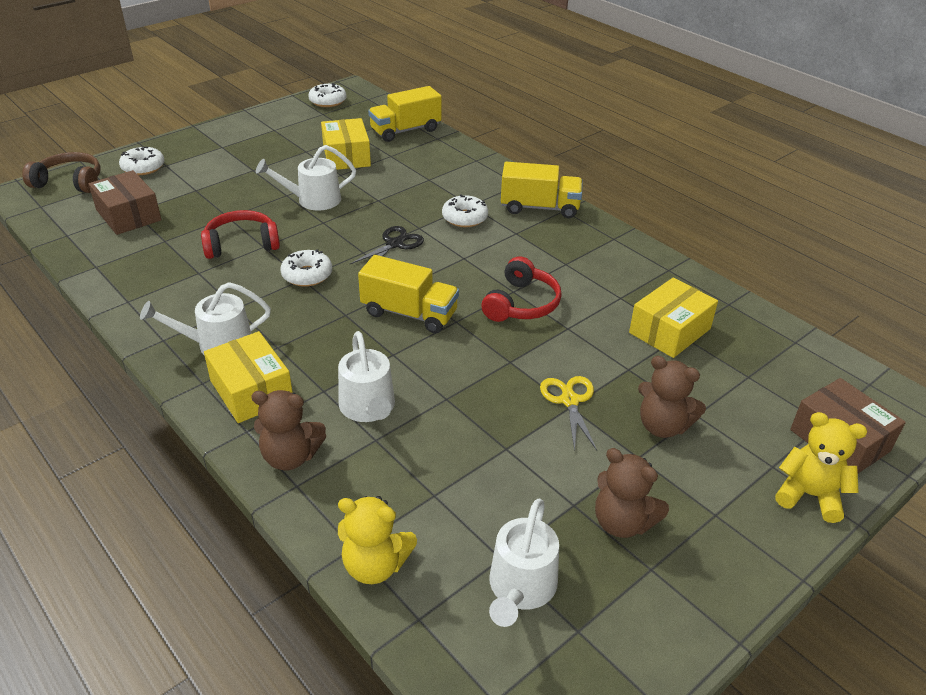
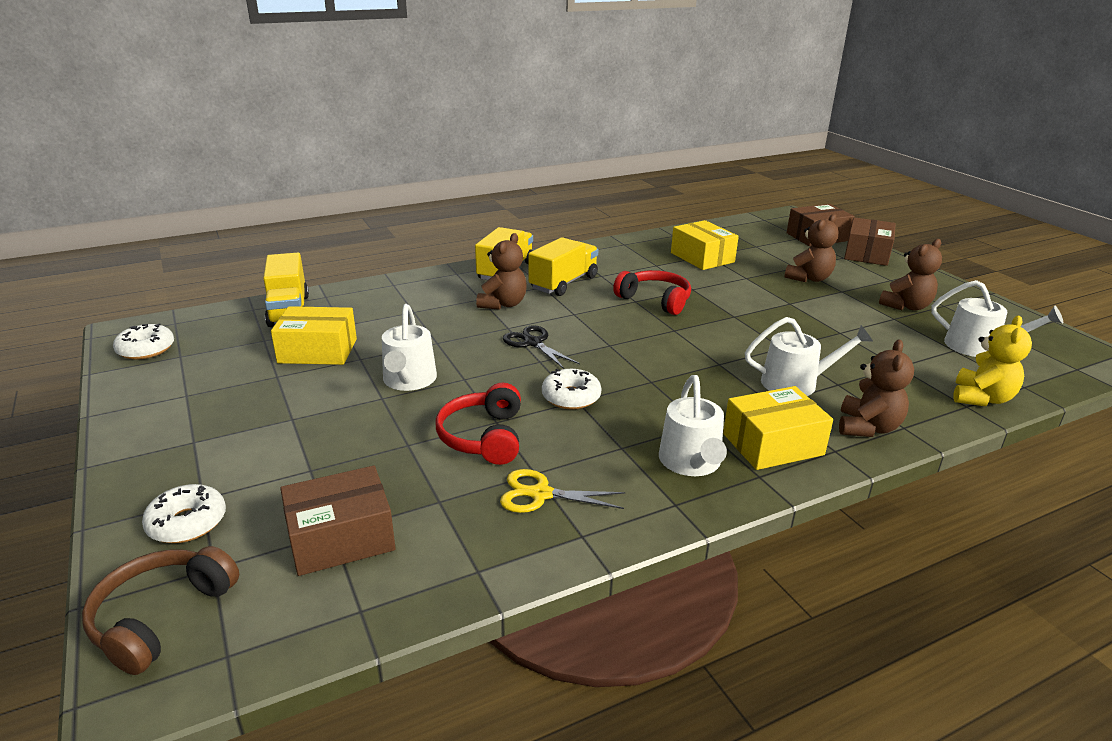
camera: 75 degrees left, 10 degrees down
(409, 313) = (657, 349): yellow truck -> yellow truck (563, 283)
(465, 218) = (503, 304): white donut -> brown teddy bear
(569, 400) = (783, 302): yellow scissors -> yellow scissors (540, 494)
(809, 495) = (867, 254): yellow teddy bear -> brown box

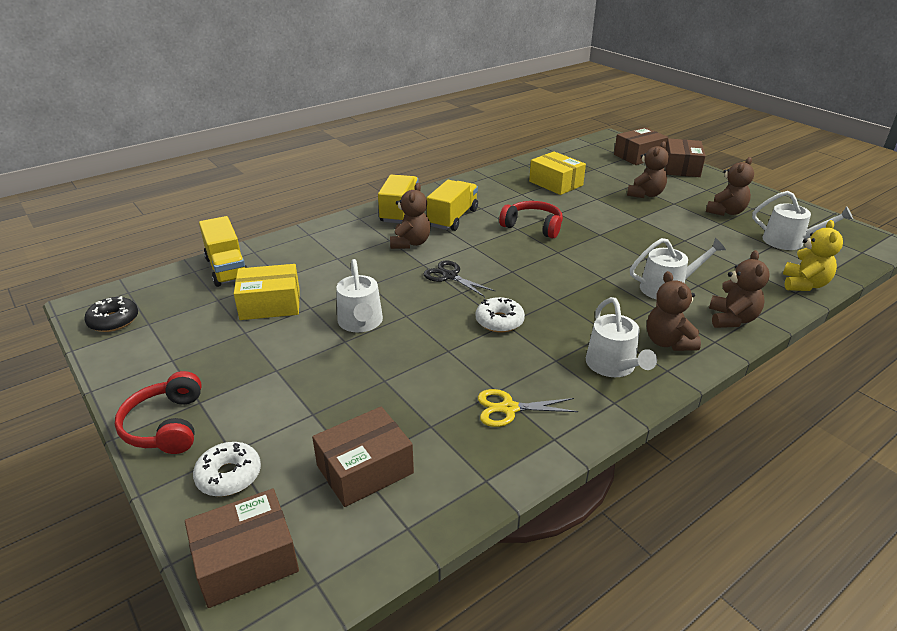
camera: 10 degrees left, 5 degrees up
(146, 349) = (114, 321): white donut -> black donut
(161, 617) = (246, 560): brown headphones -> brown box
(483, 437) = (443, 365): red headphones -> red headphones (166, 425)
(772, 444) = (668, 342): yellow box -> brown teddy bear

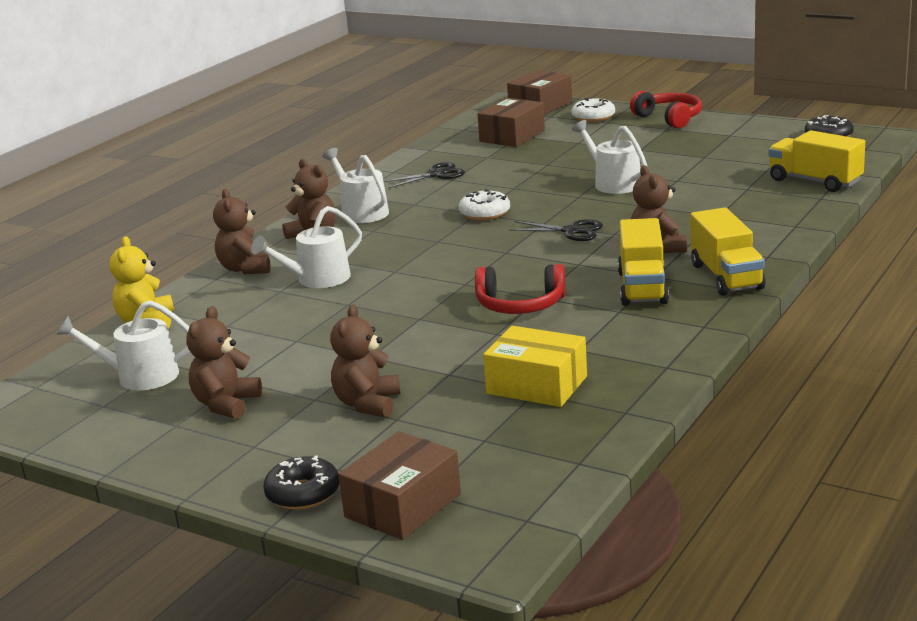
camera: 160 degrees right, 10 degrees down
(270, 304) = (717, 173): yellow box -> none
(508, 408) = (436, 175): yellow scissors -> black scissors
(681, 168) = (303, 493): brown box -> black donut

